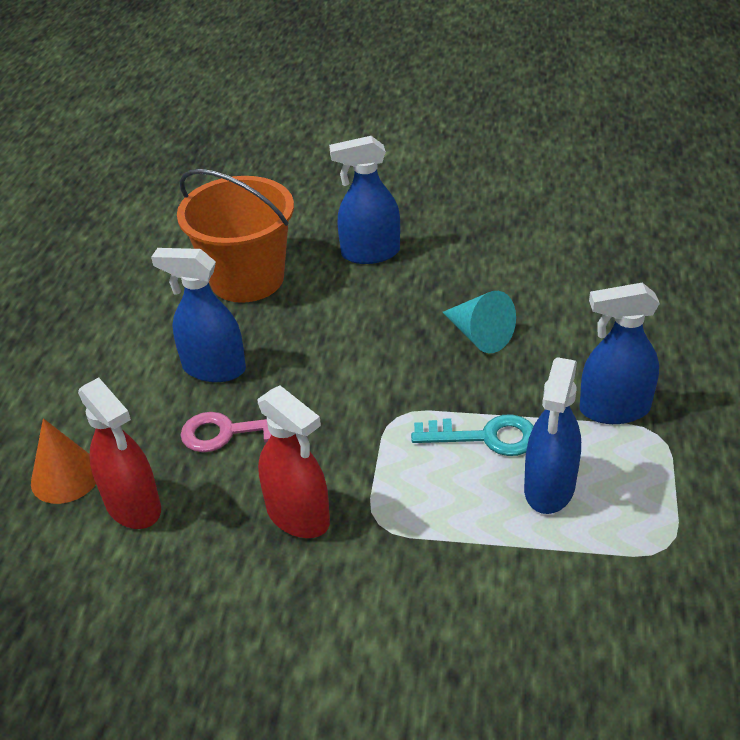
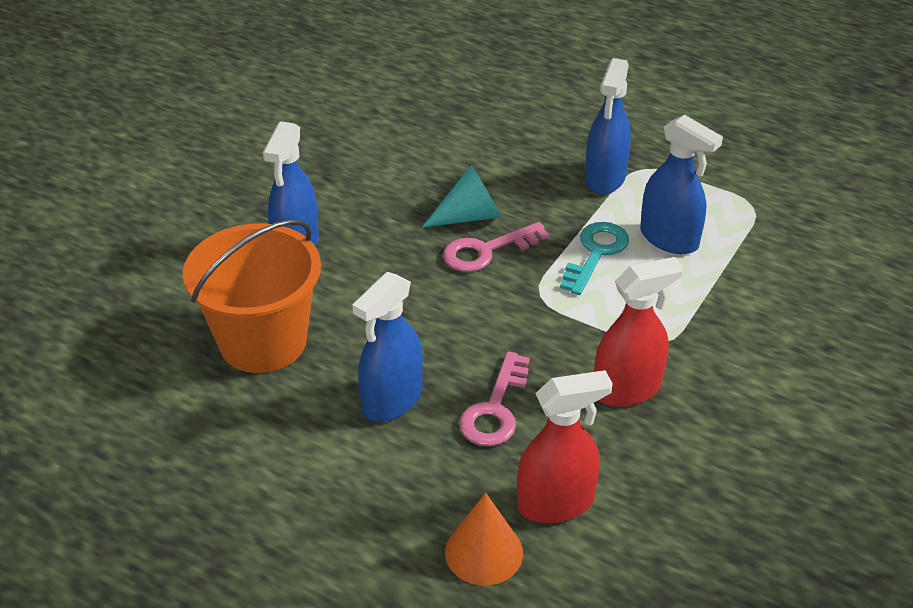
camera: 70 degrees left, 0 degrees up
(437, 362) = (487, 251): none -> pink key

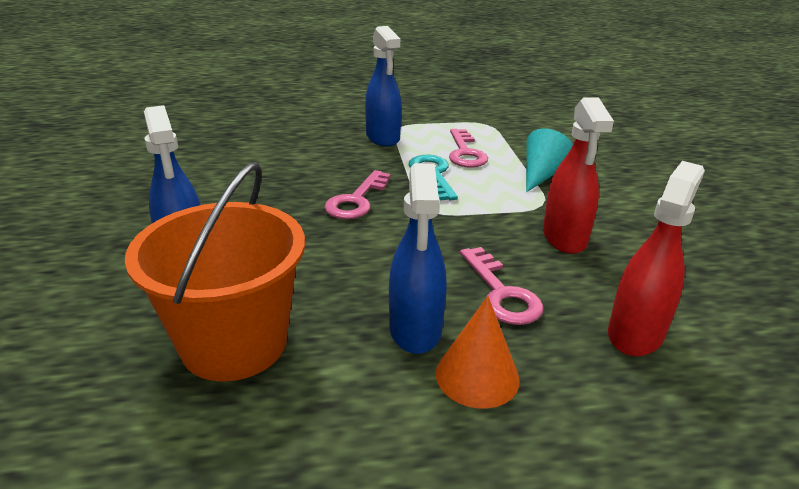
camera: 40 degrees left, 10 degrees down
(469, 216) = (316, 186): turquoise cone -> turquoise cone (542, 175)
(484, 552) = (648, 404): orange cone -> orange cone (477, 376)
(627, 389) = (564, 238): red spray bottle -> red spray bottle turned 150 degrees clockwise
(669, 239) = (465, 153): blue spray bottle -> pink key

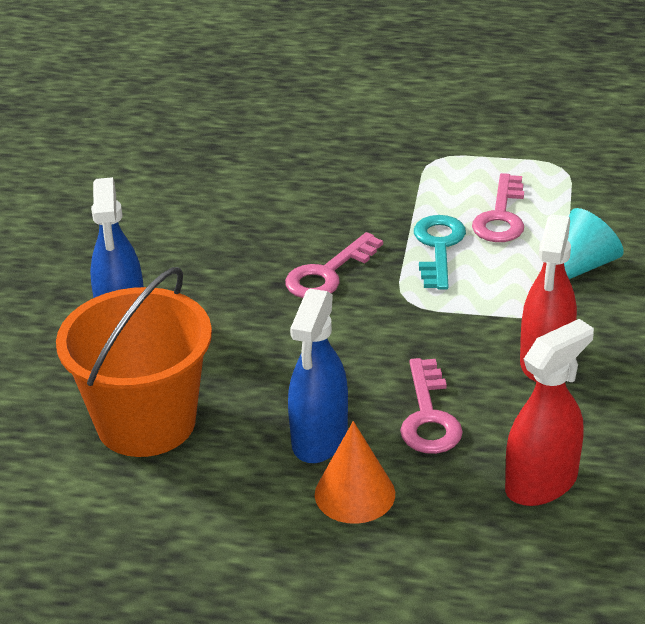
camera: 20 degrees right, 5 degrees up
(383, 138) = (404, 177): blue spray bottle -> none

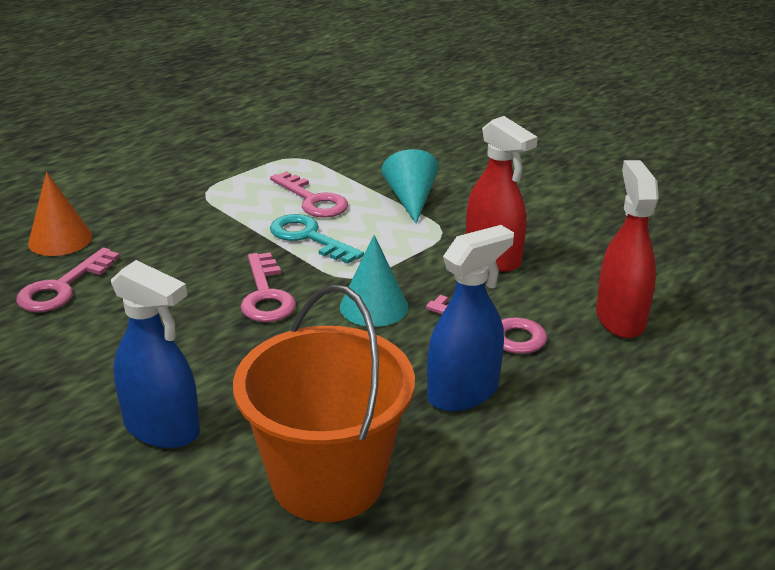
camera: 55 degrees left, 5 degrees down
(223, 181) = (63, 287): none -> pink key
(319, 439) = (463, 392): blue spray bottle -> blue spray bottle turned 90 degrees counterclockwise
(355, 494) = (548, 405): orange cone -> orange cone (60, 239)
(380, 334) = (374, 306): none -> turquoise cone

